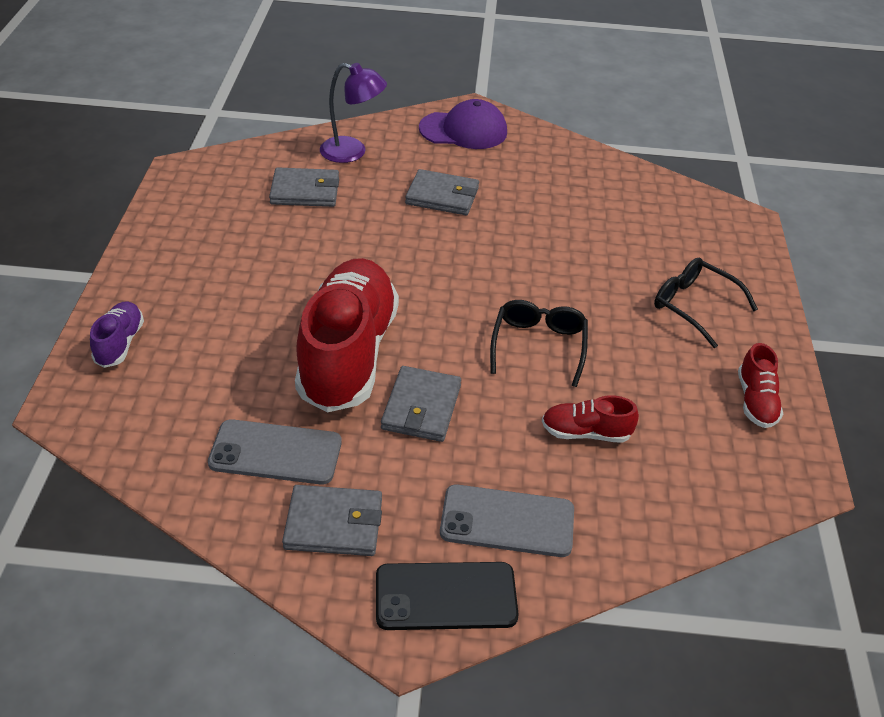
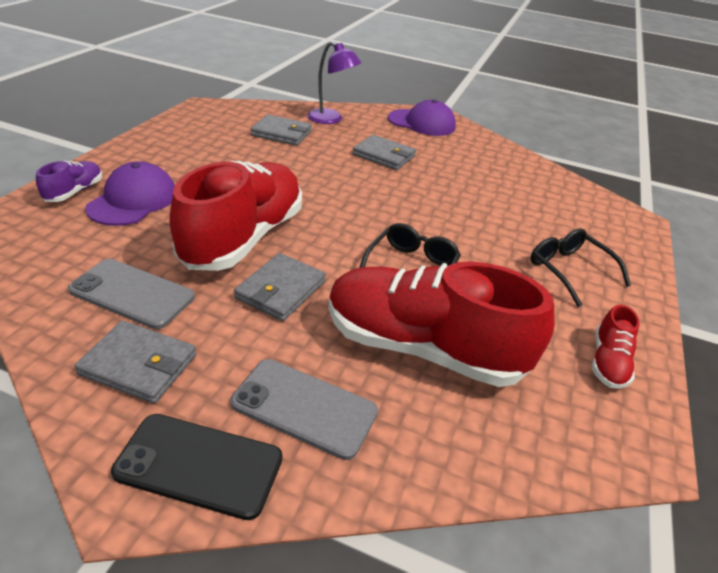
camera: 15 degrees right, 5 degrees down
(195, 337) = (133, 200): none -> purple cap
(586, 433) = (422, 347): red shoe -> red shoe, size x2.30

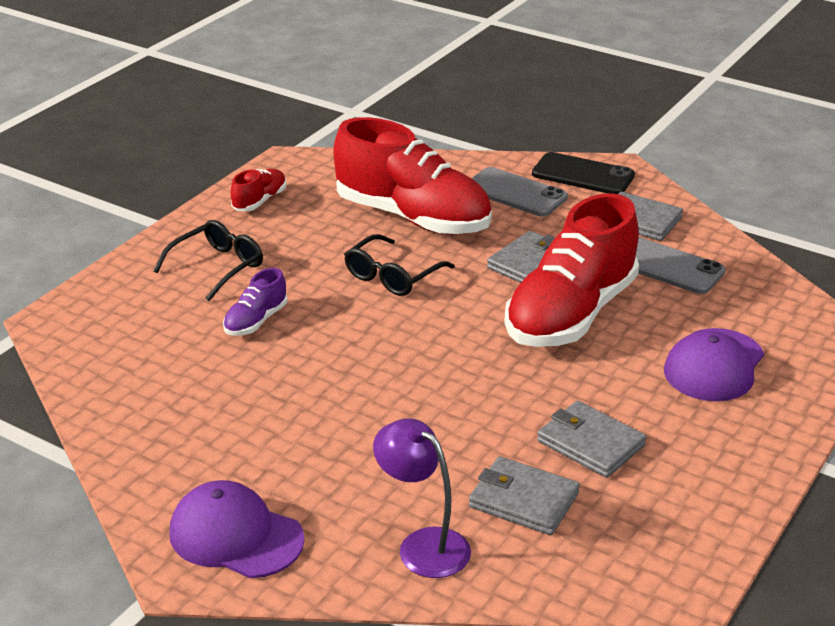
camera: 165 degrees left, 5 degrees down
(74, 192) = (792, 380): purple shoe -> purple shoe (256, 321)
(384, 155) = (354, 442): grey wallet -> grey wallet (590, 443)
(569, 270) = (217, 267): black glasses -> black glasses turned 120 degrees counterclockwise

